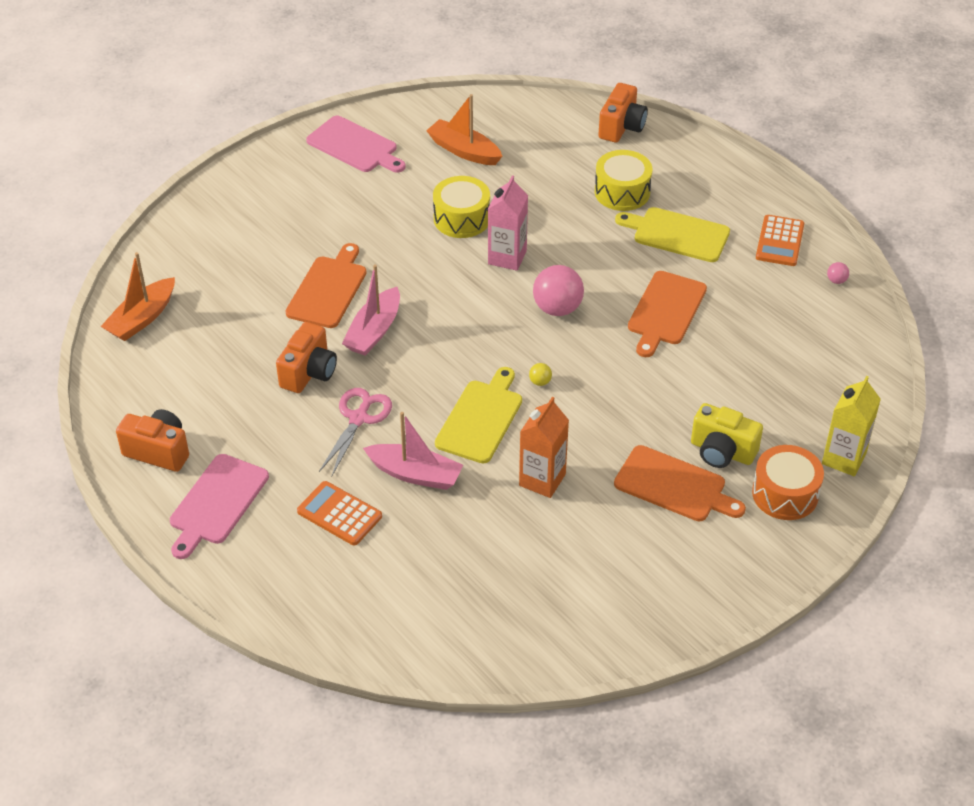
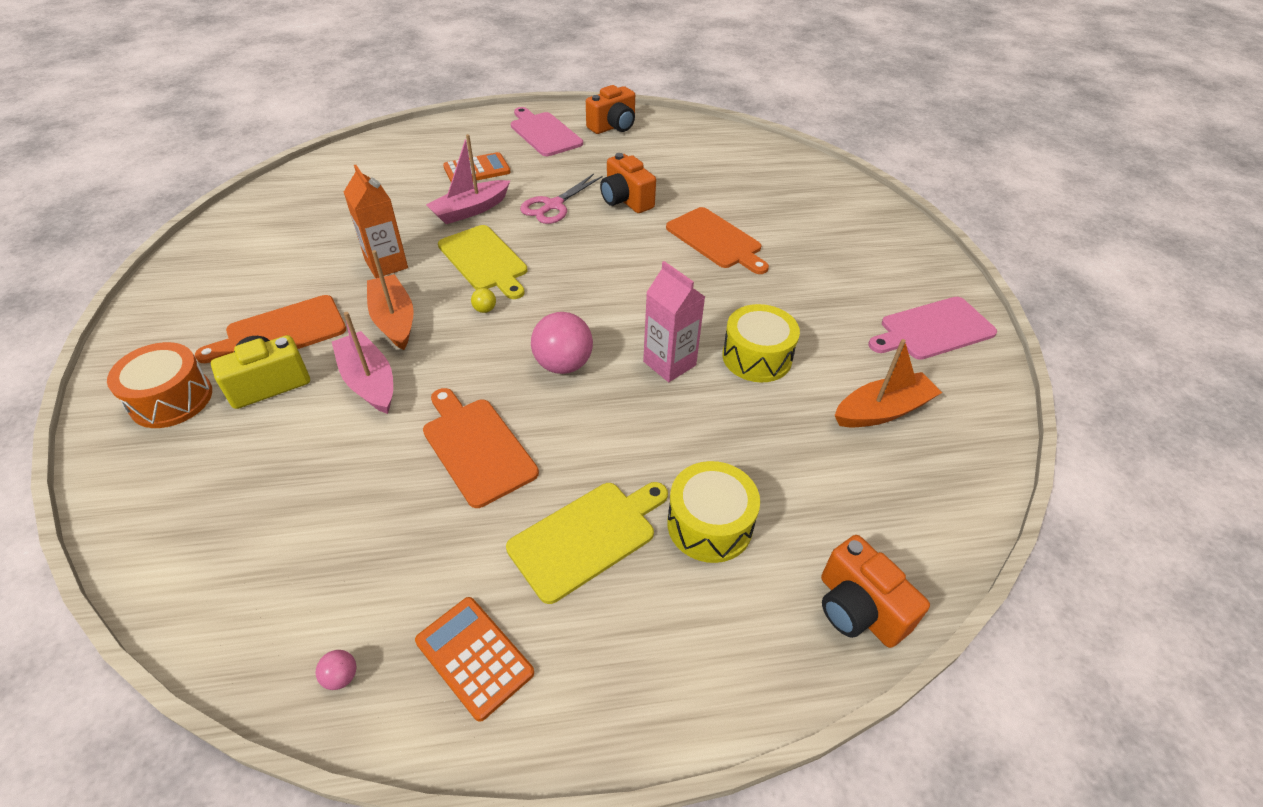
camera: 120 degrees right, 0 degrees up
(142, 318) = (754, 153): orange boat -> orange boat (394, 320)
(358, 418) = (553, 205): pink scissors -> pink scissors turned 75 degrees clockwise
(374, 331) = (641, 245): pink boat -> pink boat (369, 381)
(844, 458) = (135, 473): yellow carton -> none

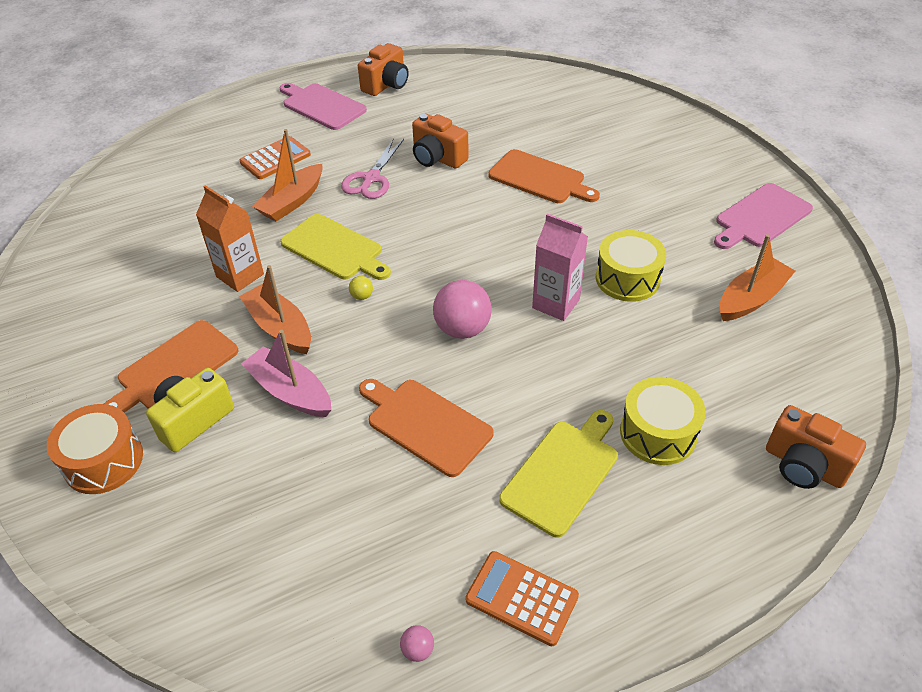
camera: 15 degrees left, 0 degrees up
(470, 210) = (292, 201): pink boat -> orange boat

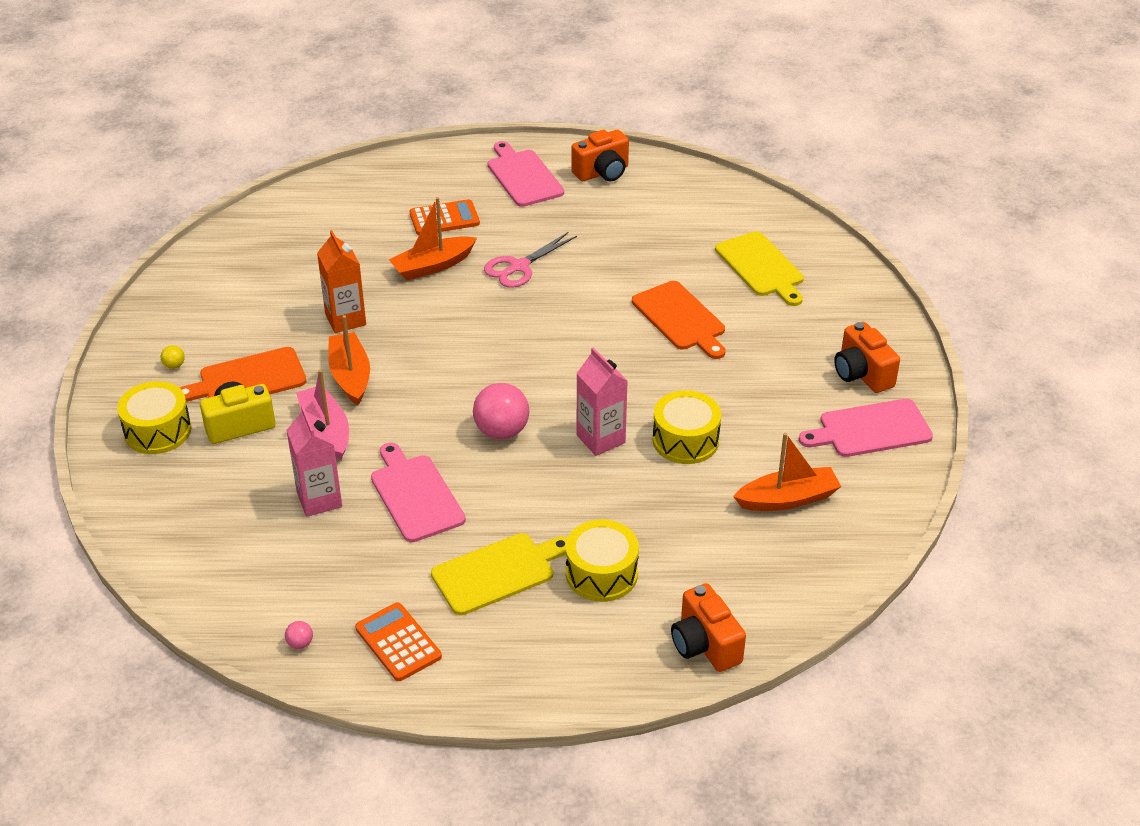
camera: 25 degrees right, 5 degrees down
(103, 461) = (158, 431): orange drum -> yellow drum
(330, 468) = (319, 499): none -> pink carton
(334, 248) = (441, 322): yellow cutting board -> yellow cutting board (761, 267)
(362, 296) = (436, 373): yellow ball -> yellow ball (174, 365)
(425, 424) = (415, 495): orange cutting board -> pink cutting board
(437, 158) = (596, 266): orange camera -> orange camera (862, 374)

